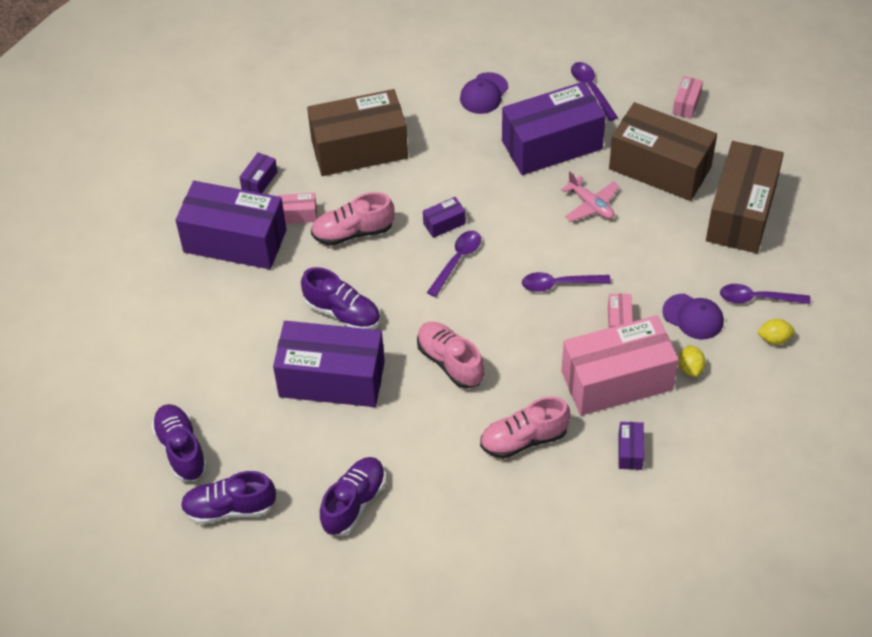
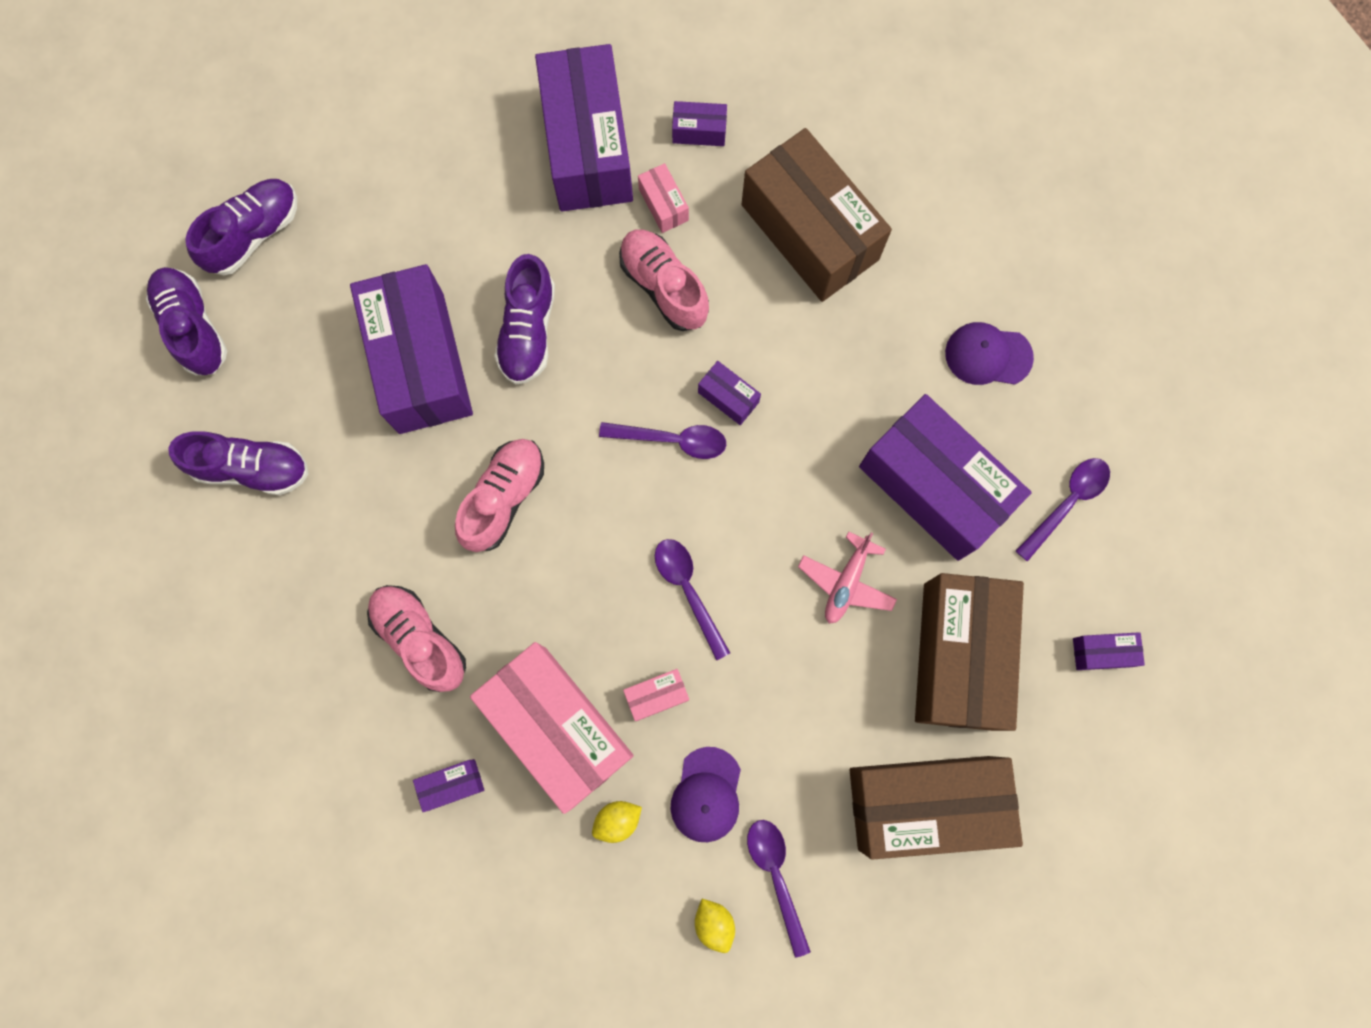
camera: 65 degrees right, 25 degrees up
(686, 104) = (1102, 652): pink box -> purple box

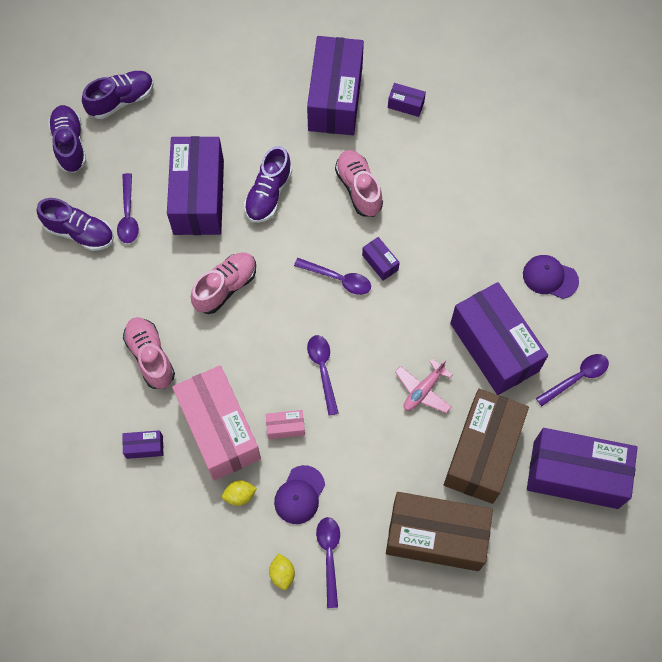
camera: 15 degrees right, 10 degrees down
(319, 420) = (128, 215): none -> purple spoon
(663, 205) = (372, 141): pink box -> none
(810, 232) = (458, 178): brown box -> none
(1102, 652) = (575, 474): purple box -> purple box, size x2.47

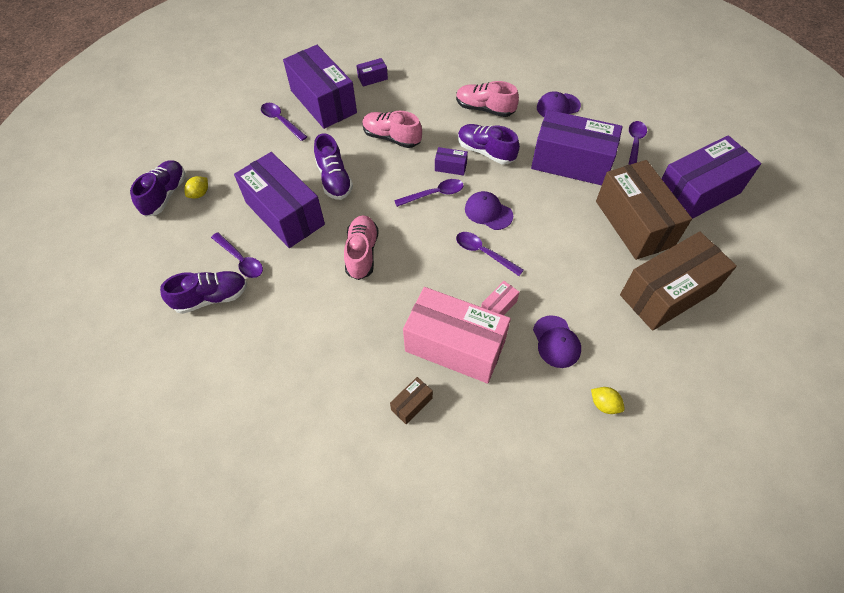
camera: 40 degrees left, 10 degrees down
(70, 144) = (148, 247): purple shoe -> purple shoe (486, 151)
(144, 447) = (411, 404): purple box -> brown box
(150, 356) = (352, 338): pink shoe -> pink shoe (485, 109)
(239, 495) = (517, 377): yellow lemon -> yellow lemon (199, 194)
(329, 556) = (620, 364): purple spoon -> purple spoon (281, 121)
(366, 335) = (488, 212): none -> purple cap
(423, 390) = (559, 216): pink plane -> none

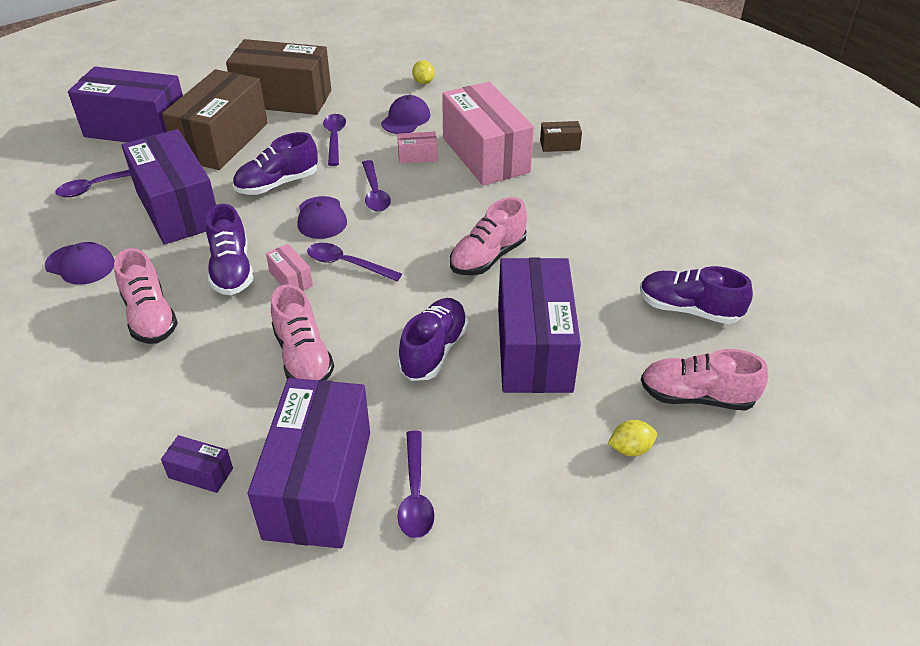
camera: 140 degrees left, 15 degrees down
(165, 195) = (685, 481): purple shoe -> purple shoe (277, 184)
(179, 241) = (696, 397): none -> pink shoe
(241, 260) = (629, 328): purple spoon -> purple spoon (334, 139)
(450, 167) = (291, 279): purple box -> pink box

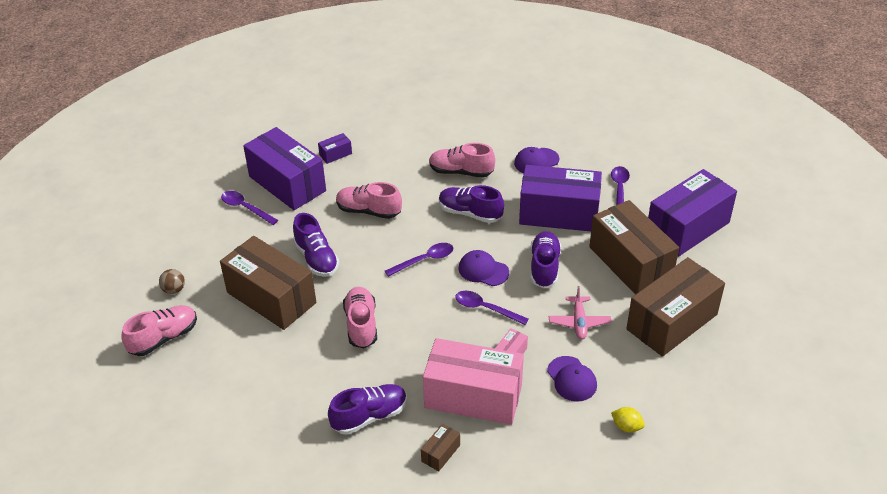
camera: 130 degrees right, 0 degrees up
(291, 279) = (436, 232): pink box -> none
(334, 139) = (579, 322): purple spoon -> pink plane
(534, 347) = (271, 298): purple box -> brown box
(630, 449) = (174, 290): yellow lemon -> brown ball
(689, 309) = (212, 386): purple shoe -> purple shoe (369, 416)

